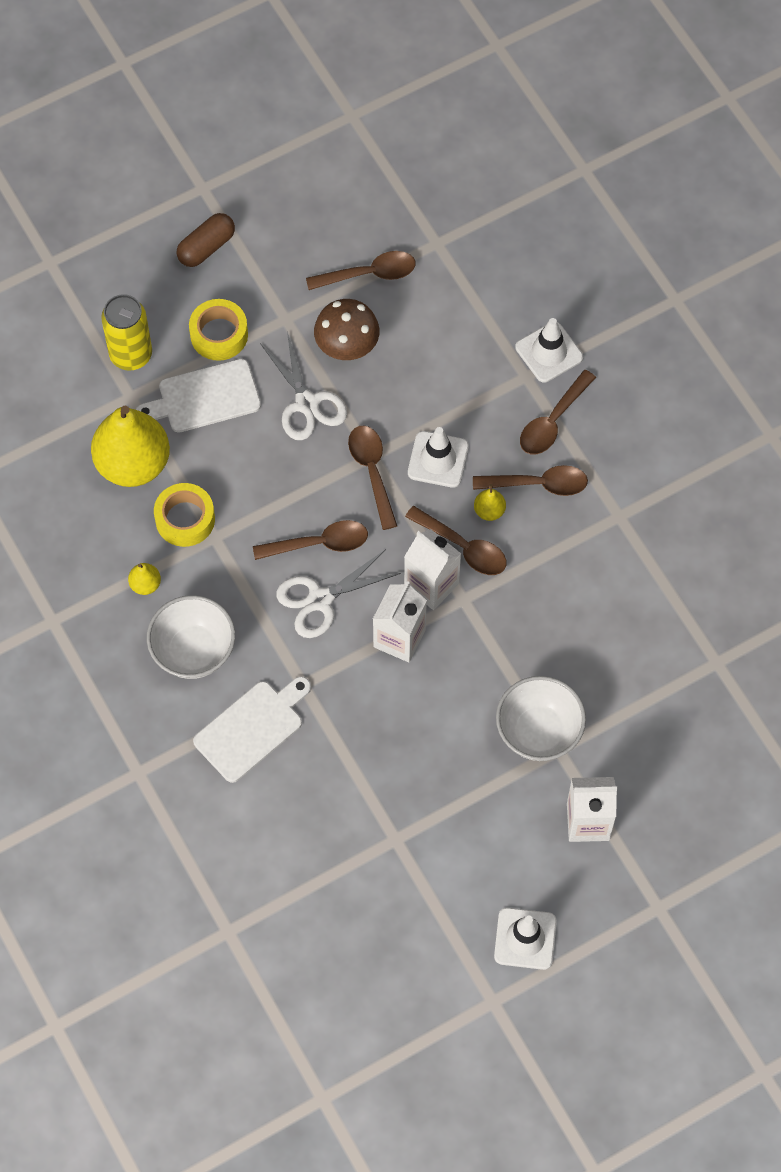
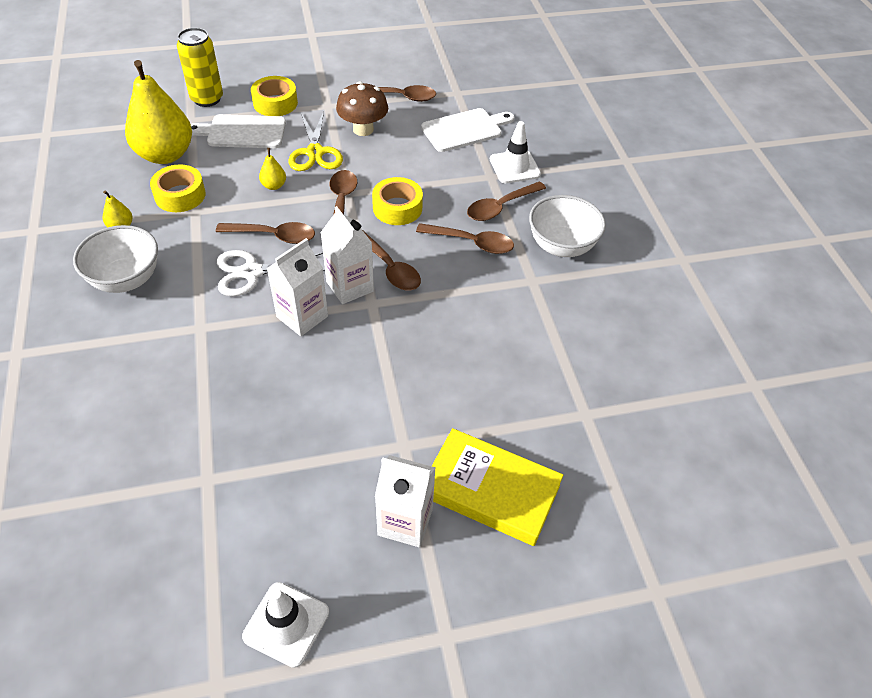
camera: 15 degrees right, 15 degrees down
(206, 247) = (295, 60): brown capsule -> none
(252, 728) = (135, 348): white cutting board -> white cutting board (464, 129)
(306, 403) = (315, 152): white scissors -> yellow scissors
(438, 459) = (397, 208): white traffic cone -> yellow tape
(489, 511) = (423, 250): yellow pear -> yellow pear (274, 186)
(538, 732) = (391, 425): white bowl -> white bowl (561, 246)
(652, 769) = (490, 490): none -> yellow book

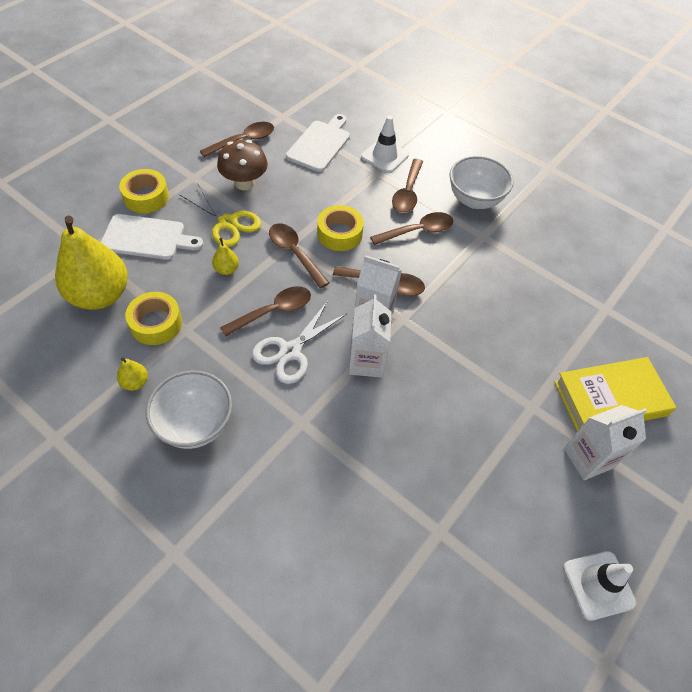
camera: 40 degrees left, 5 degrees up
(207, 99) = (79, 224): yellow can -> none
(242, 132) = (147, 237): white cutting board -> white cutting board turned 135 degrees counterclockwise

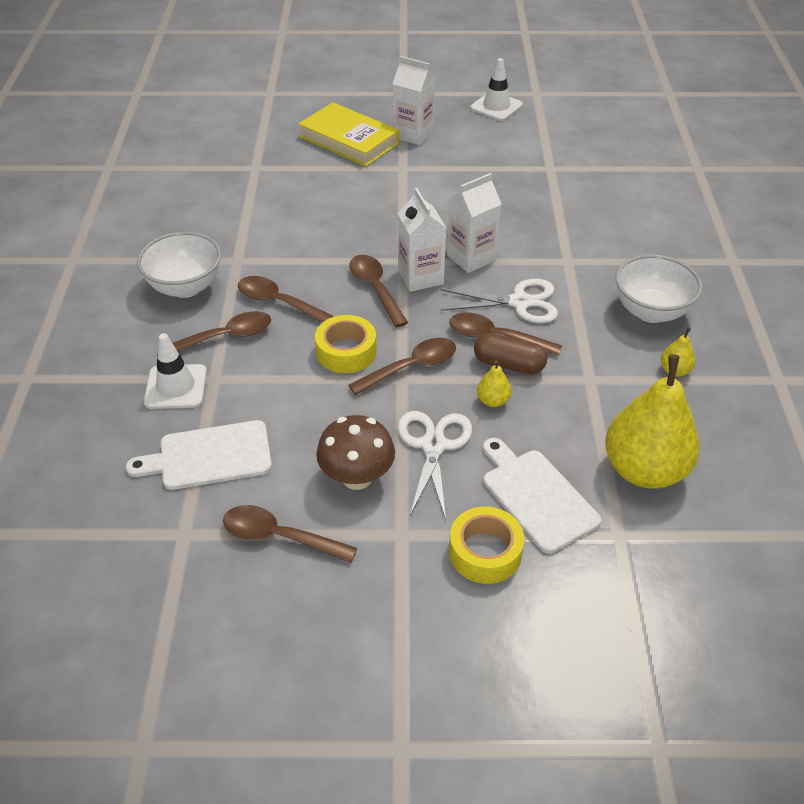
camera: 125 degrees left, 10 degrees down
(156, 323) = (612, 403): yellow tape -> none
(228, 223) = (433, 445): yellow scissors -> white scissors
(244, 299) = (508, 365): none -> brown capsule
(294, 253) = (411, 367): brown spoon -> brown spoon turned 135 degrees counterclockwise

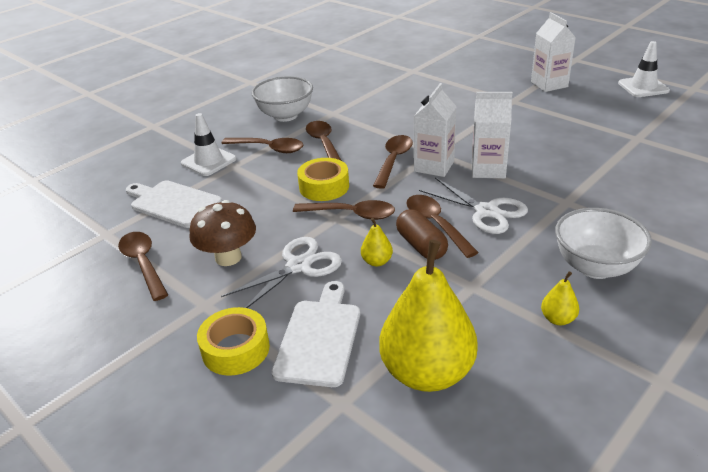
camera: 45 degrees right, 10 degrees down
(349, 140) = (496, 74): yellow book -> none

